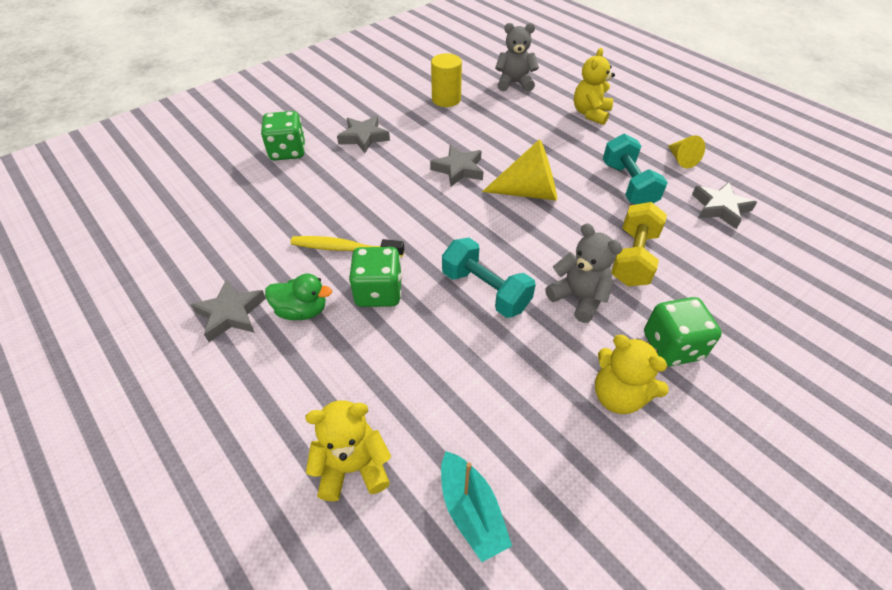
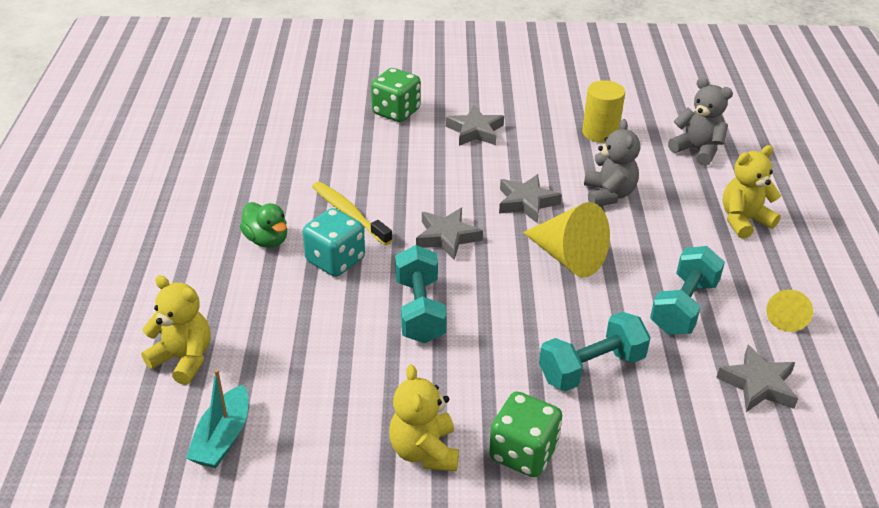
camera: 40 degrees right, 10 degrees down
(231, 314) = (219, 213): grey star -> grey star (447, 237)
(378, 292) = (335, 260): green dice -> turquoise dice
(578, 298) = (492, 365): grey teddy bear -> grey teddy bear (608, 194)
(633, 258) = (591, 368): yellow dumbbell -> turquoise dumbbell

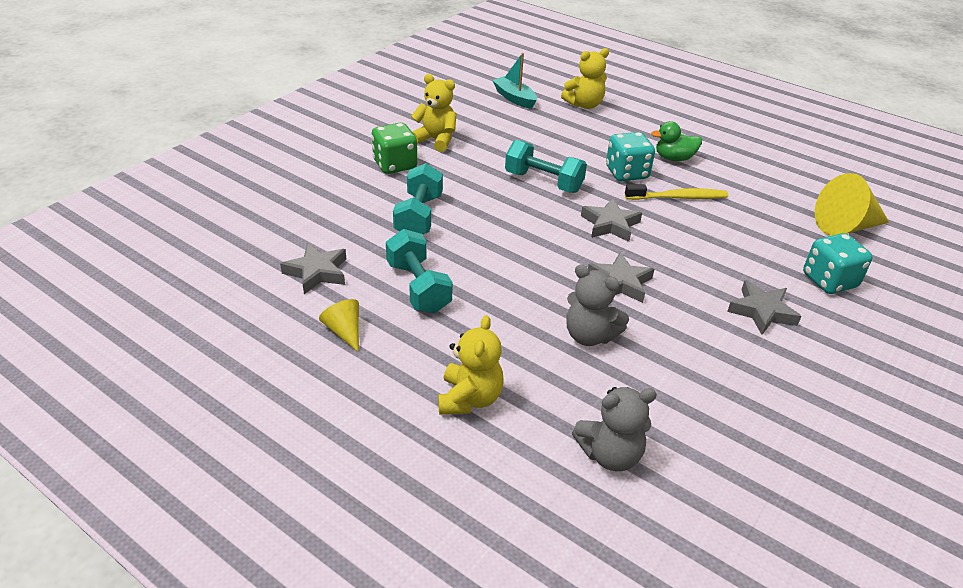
camera: 125 degrees right, 0 degrees up
(396, 112) = (829, 281): green dice -> turquoise dice
(568, 257) = (531, 266): yellow cone -> yellow cone (845, 227)
(600, 133) = (701, 396): yellow cylinder -> none

